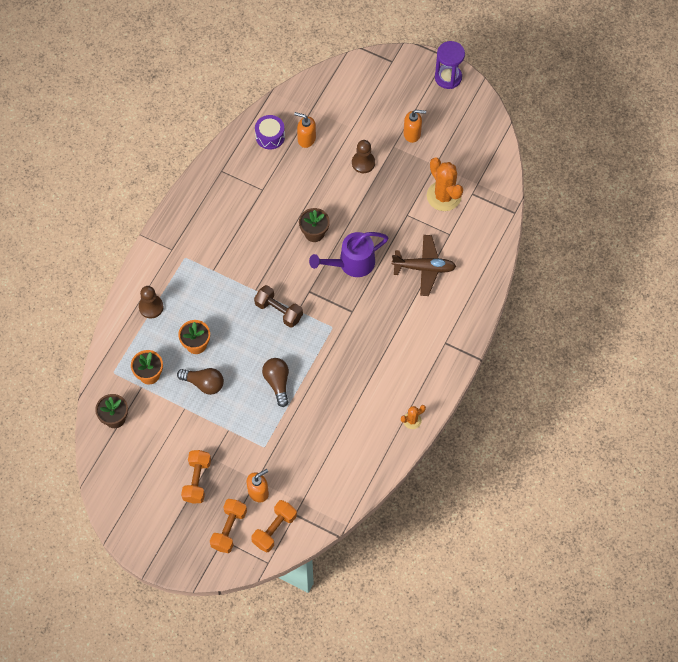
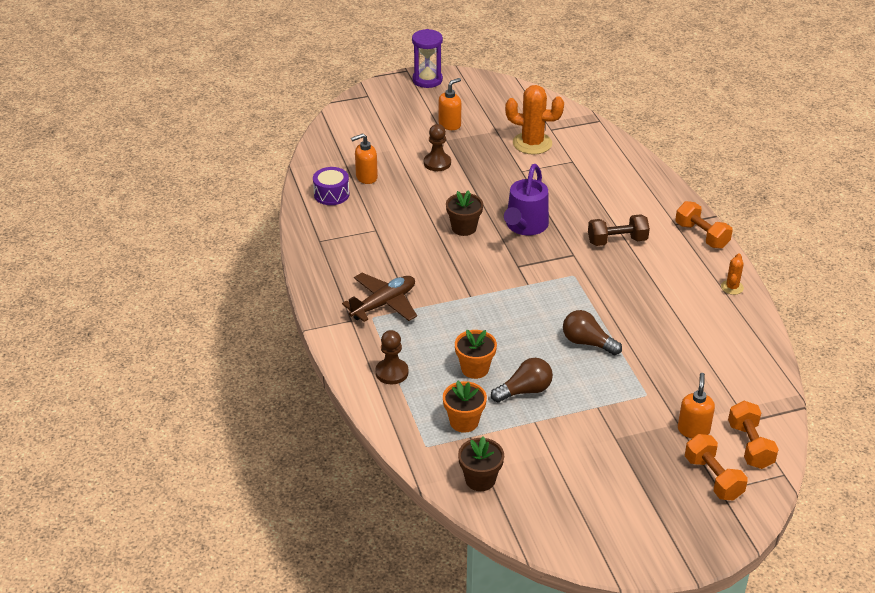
camera: 45 degrees left, 25 degrees down
(197, 480) = (628, 465): orange dumbbell -> orange dumbbell (701, 235)
(278, 311) = (512, 295): brown dumbbell -> brown dumbbell (617, 241)
(424, 268) = (586, 192): brown plane -> brown plane (383, 304)

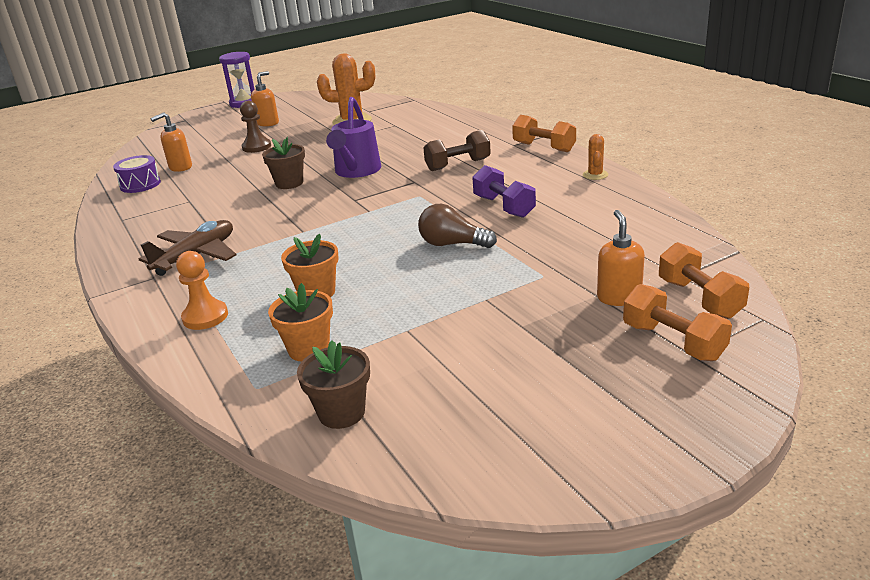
camera: 10 degrees left, 10 degrees down
(392, 372) = (205, 317): brown pawn -> orange pawn
(525, 391) = (386, 301): brown light bulb -> none
(640, 308) = (504, 207): none -> purple dumbbell

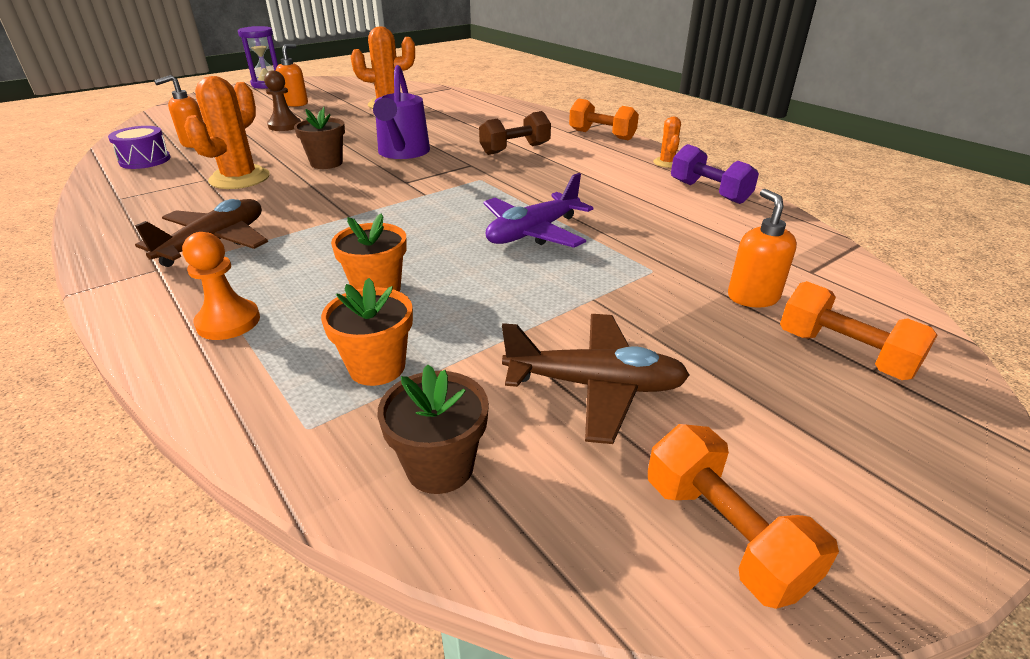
camera: 10 degrees left, 5 degrees up
(216, 199) = (239, 178): none -> orange cactus
(452, 244) = (533, 232): brown light bulb -> purple plane
(465, 363) = (594, 385): none -> brown plane
(504, 207) = (579, 193): purple dumbbell -> purple dumbbell (709, 192)
(699, 298) = (846, 298): orange dumbbell -> orange dumbbell (723, 534)

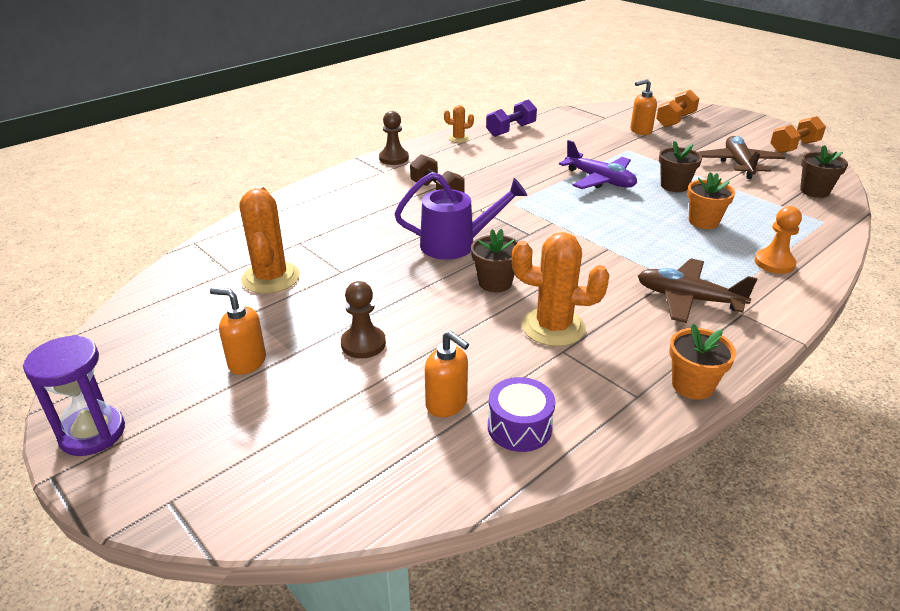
camera: 95 degrees left, 0 degrees up
(377, 367) = (771, 211): orange flower pot -> orange flower pot (692, 385)
(503, 288) = (674, 186): none -> brown flower pot
(602, 135) = (394, 158): orange dumbbell -> brown pawn

